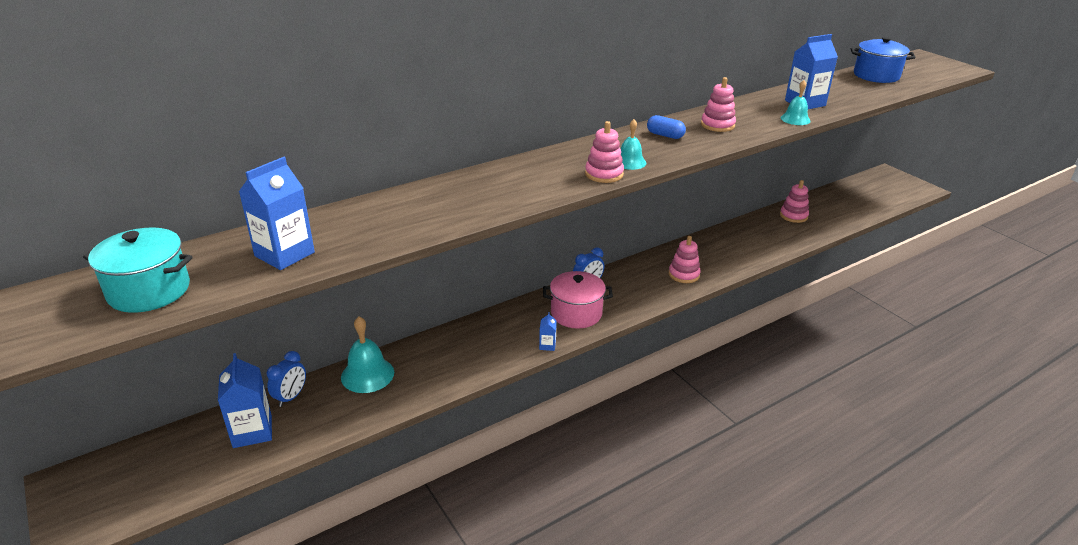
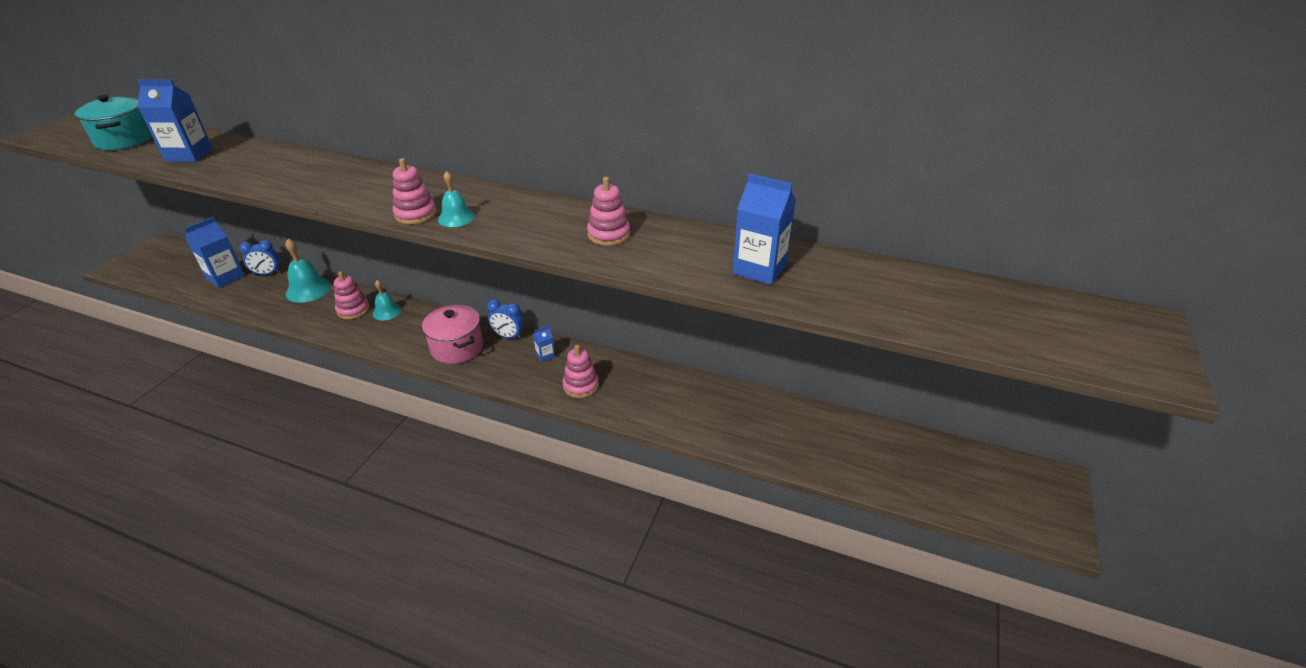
camera: 55 degrees right, 5 degrees up
(547, 345) = (397, 351): blue carton -> blue carton (545, 355)
(665, 135) = (544, 216): blue capsule -> none
(793, 216) = (802, 424): pink stacking toy -> pink stacking toy (353, 310)
(795, 119) = (692, 275): turquoise bell -> turquoise bell (387, 311)
(876, 76) = (964, 298): blue pot -> none

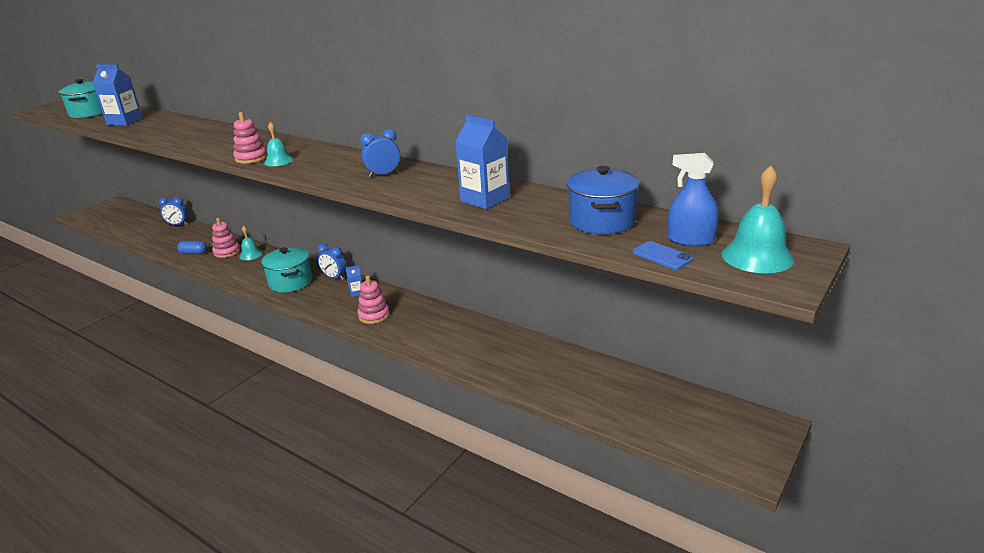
camera: 15 degrees right, 10 degrees down
(225, 277) = (147, 225): blue carton -> none
(308, 289) = (201, 237): turquoise bell -> turquoise bell (757, 256)
(309, 315) = (193, 253): none -> blue capsule
(457, 347) = (290, 282): pink pot -> turquoise pot
(609, 234) = (383, 174): pink stacking toy -> blue clock
(914, 295) = (602, 221): none -> blue pot
(1014, 344) = (662, 256): none -> blue phone
(1027, 317) = (690, 240): none -> blue spray bottle

